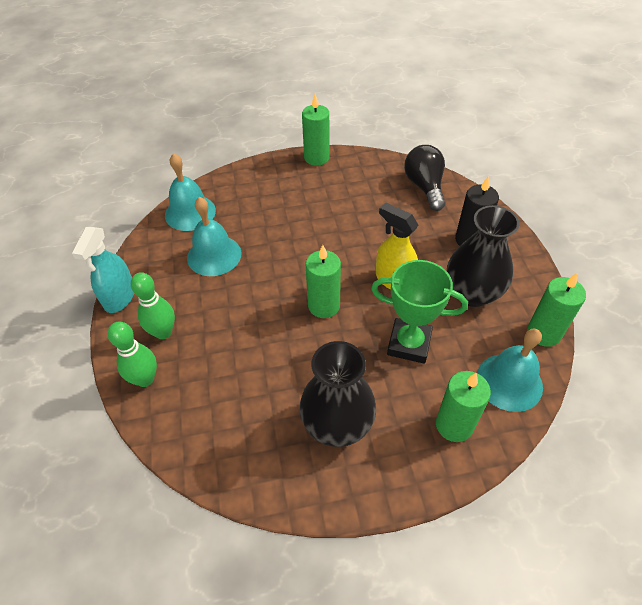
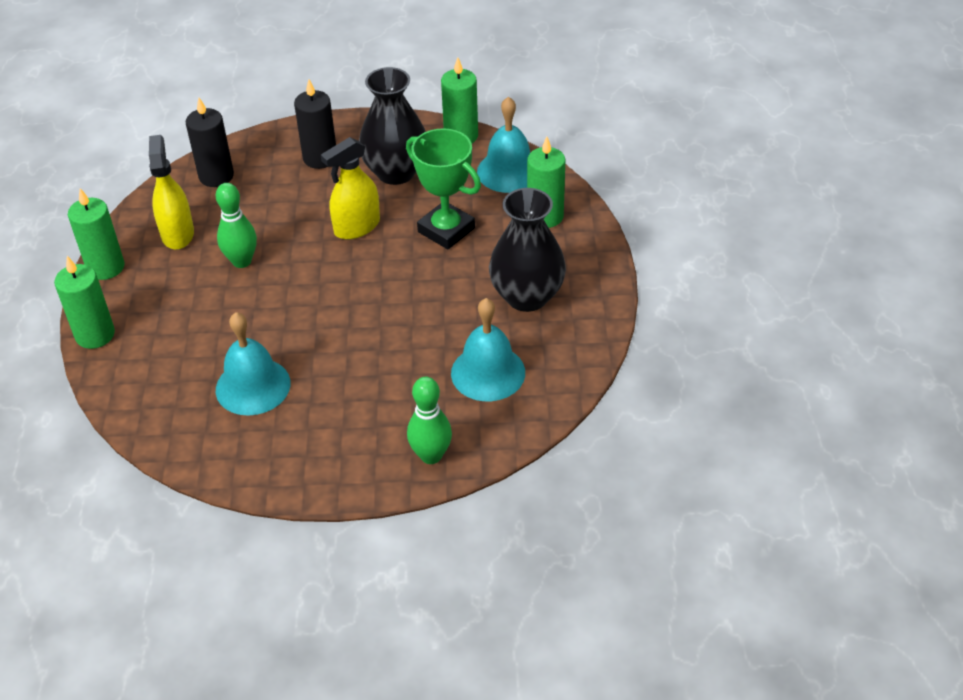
camera: 80 degrees left, 5 degrees down
(120, 297) = (291, 487): turquoise spray bottle -> none
(163, 332) = (366, 439): green bowling pin -> green bowling pin (241, 261)
(190, 212) = (156, 411): turquoise bell -> turquoise bell (488, 372)
(324, 306) = (373, 289): green candle -> green candle (95, 335)
(357, 182) = (177, 234): none -> yellow spray bottle
(409, 344) = (446, 230): green trophy -> green trophy turned 75 degrees counterclockwise
(424, 187) = (216, 176): black light bulb -> black candle

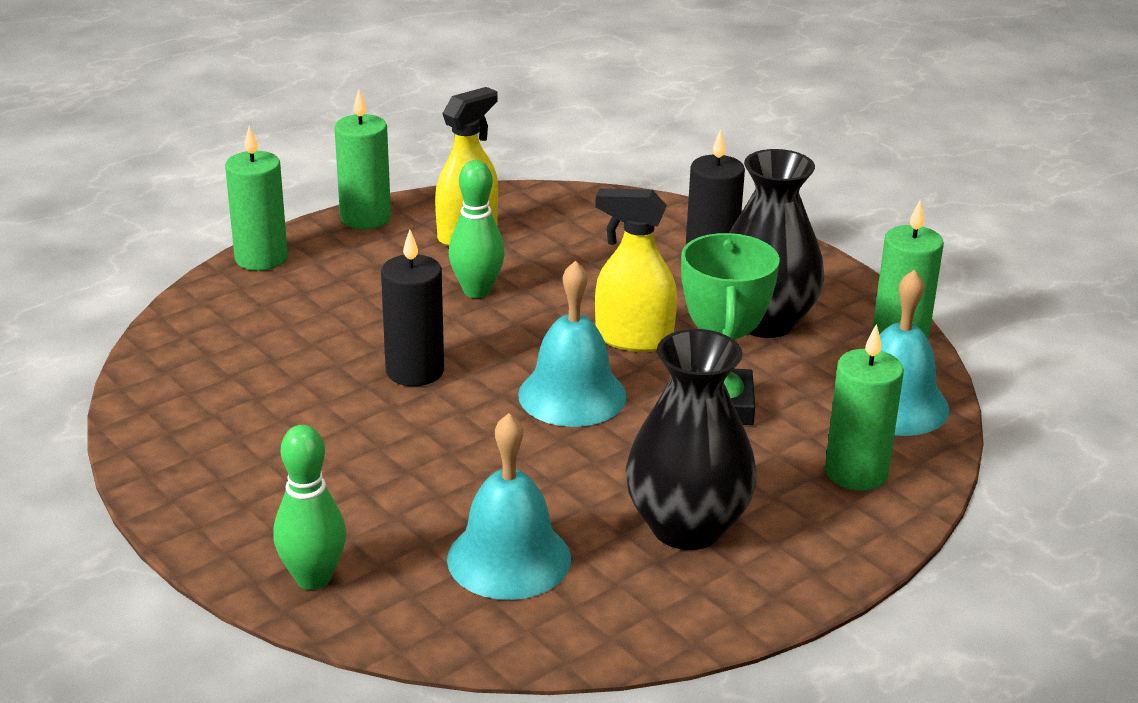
camera: 50 degrees right, 15 degrees down
(216, 176) = (586, 214): black candle -> black candle (415, 371)
(253, 386) = (291, 390): turquoise bell -> turquoise bell (572, 395)

